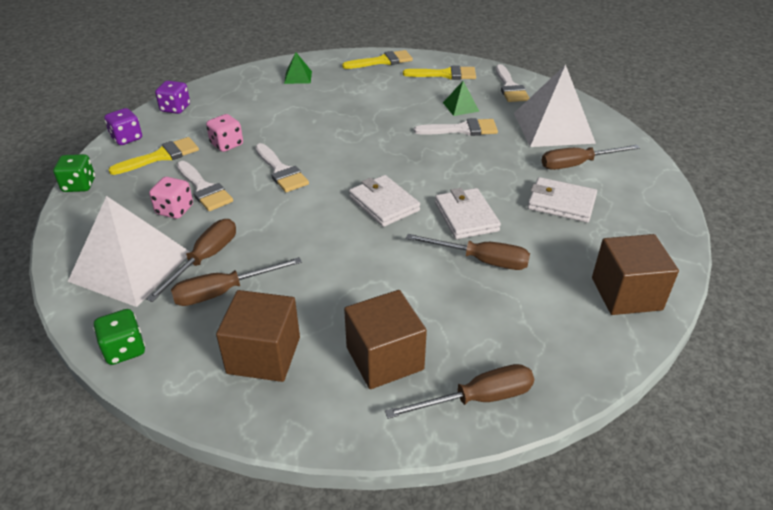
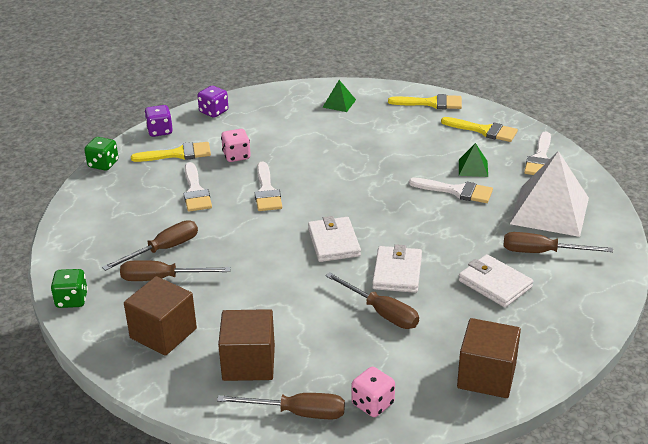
camera: 25 degrees right, 5 degrees down
(131, 266) = (107, 240): white pyramid -> none
(174, 210) = (163, 203): pink dice -> pink dice (372, 404)

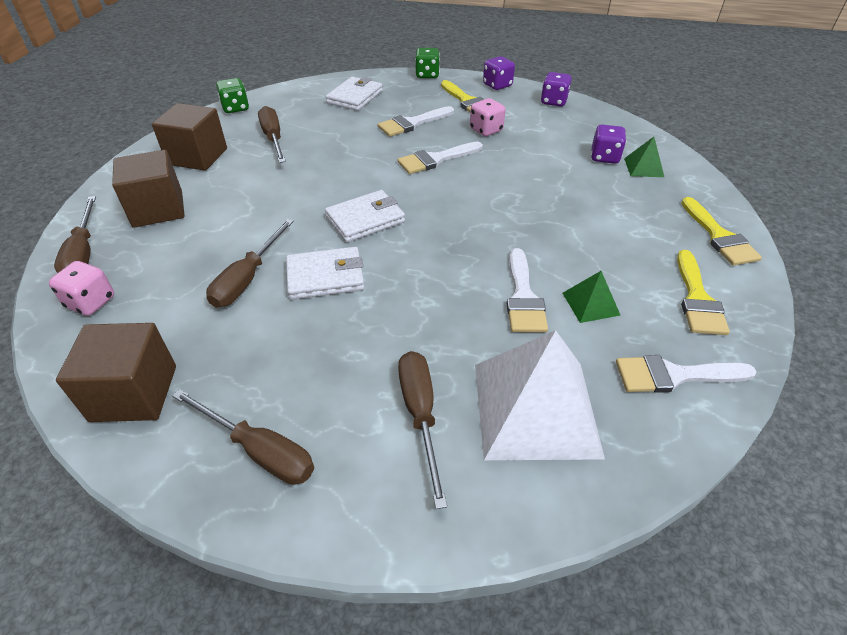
camera: 70 degrees right, 10 degrees up
(163, 250) = (315, 129): brown screwdriver -> brown screwdriver (259, 450)
(315, 114) = (604, 157): none -> purple dice
(495, 284) = (327, 371): white wallet -> white wallet (355, 97)

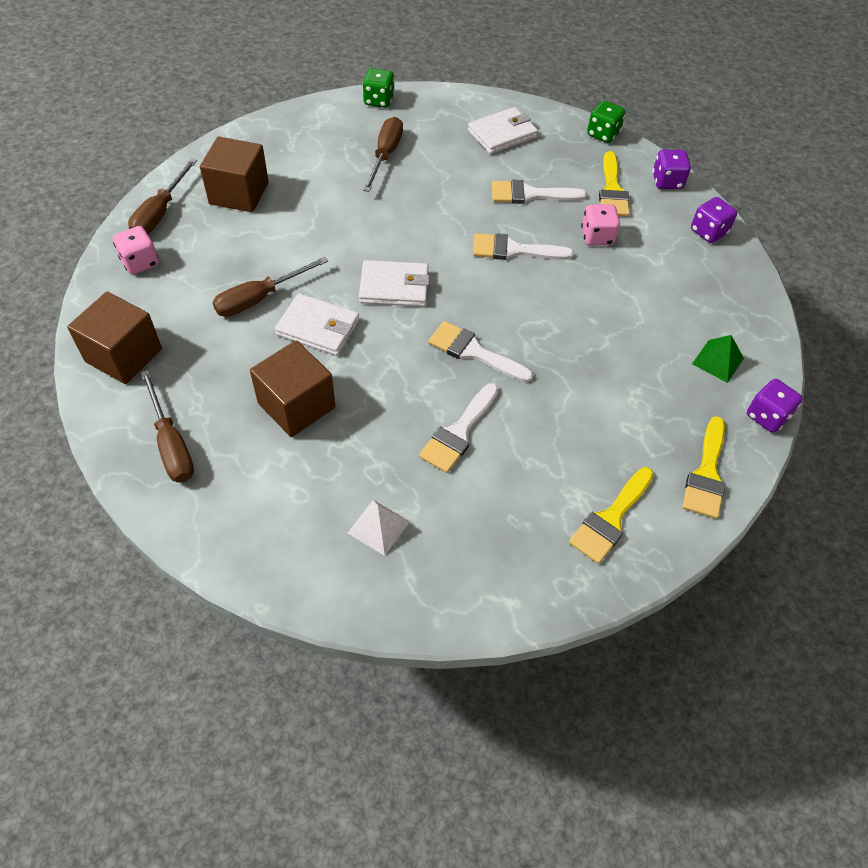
camera: 30 degrees right, 10 degrees up
(197, 156) = (306, 148): brown cube -> brown cube (296, 405)
(420, 415) = (293, 482): brown screwdriver -> none
(535, 409) = (378, 527): white pyramid -> white pyramid, size x0.45
(590, 303) = (510, 470): green pyramid -> none
(604, 157) = (688, 329): purple dice -> purple dice (767, 416)
(674, 375) = (513, 567): white brush -> white brush (474, 352)

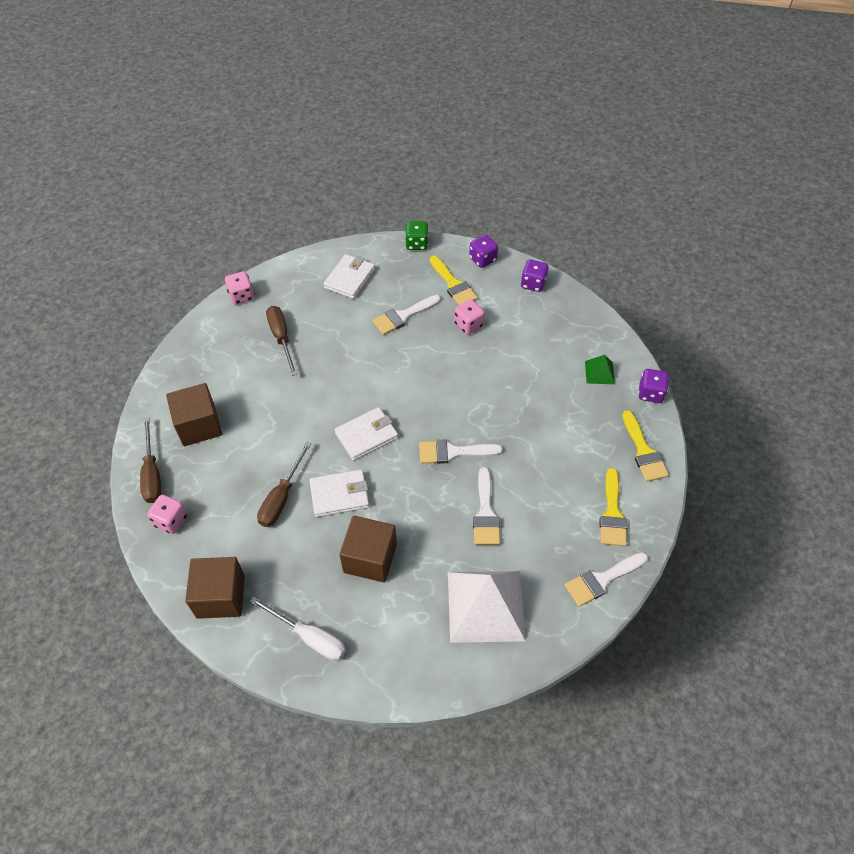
camera: 30 degrees left, 0 degrees up
(171, 444) = (309, 637): brown screwdriver -> white screwdriver
(378, 527) = (486, 606): white pyramid -> white pyramid, size x2.22
(379, 100) = (241, 296): green dice -> pink dice
(513, 250) = (423, 364): white brush -> white brush (602, 580)

